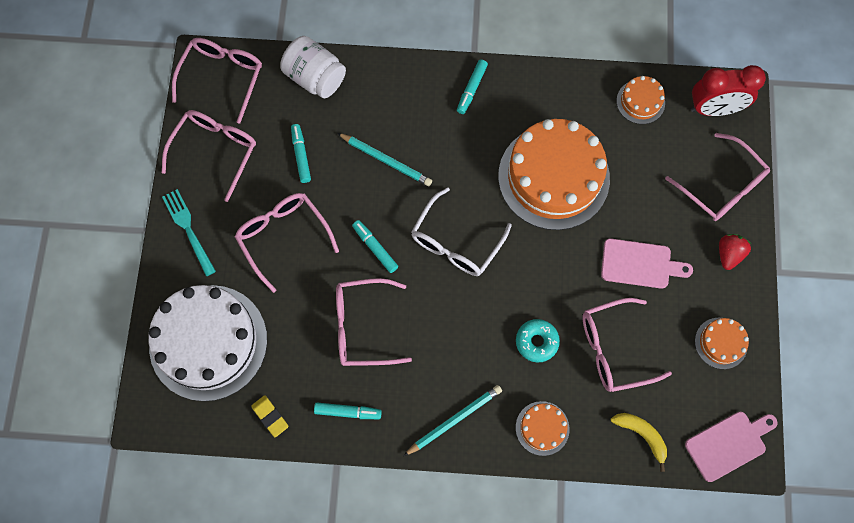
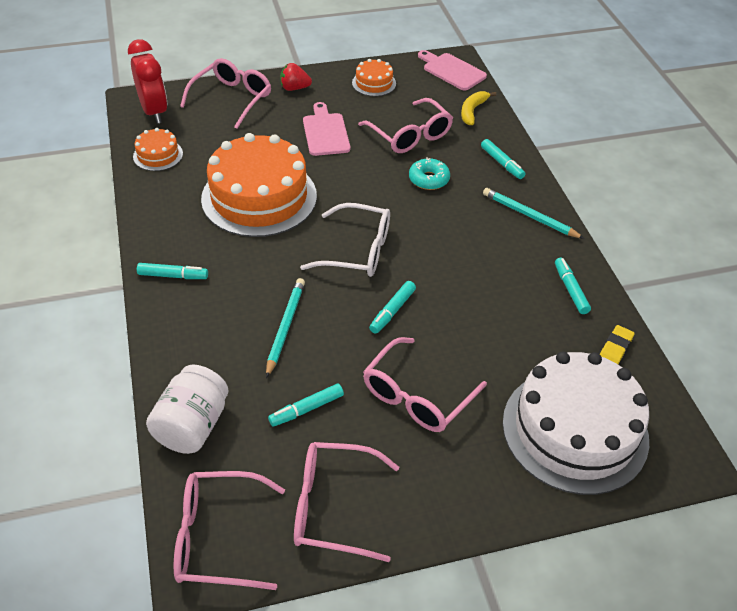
camera: 110 degrees left, 25 degrees down
(188, 229) = (452, 500): turquoise fork -> none
(363, 326) = (480, 299): pink glasses -> none
(542, 428) = (502, 163): orange cake -> turquoise marker

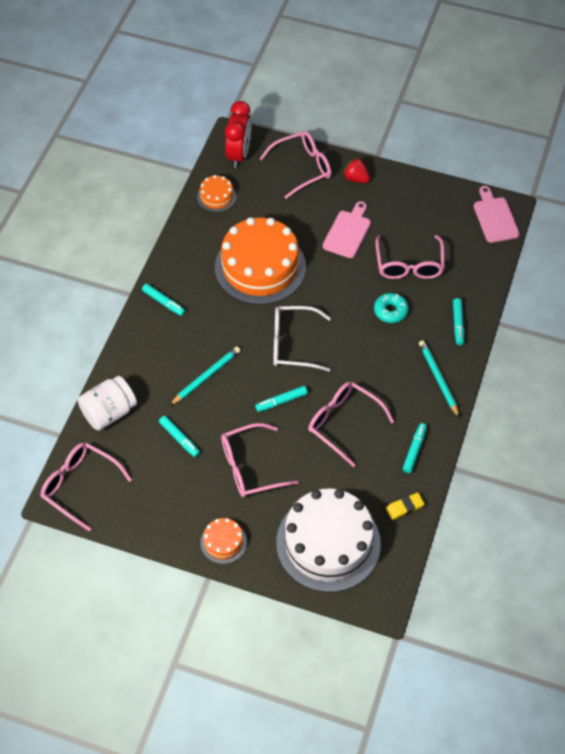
camera: 35 degrees right, 10 degrees up
(307, 409) = (179, 438): turquoise marker -> turquoise marker turned 135 degrees counterclockwise
(334, 507) = (152, 505): pink glasses -> pink glasses (344, 423)
(357, 250) = (293, 344): white glasses -> white glasses turned 135 degrees clockwise
(374, 83) = (421, 201): orange cake -> orange cake (223, 542)
(472, 111) = (477, 265): yellow banana -> none

